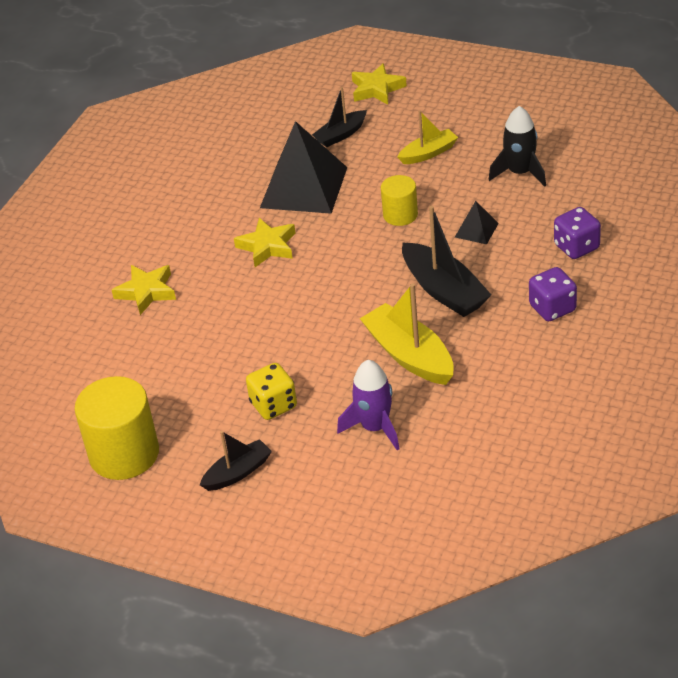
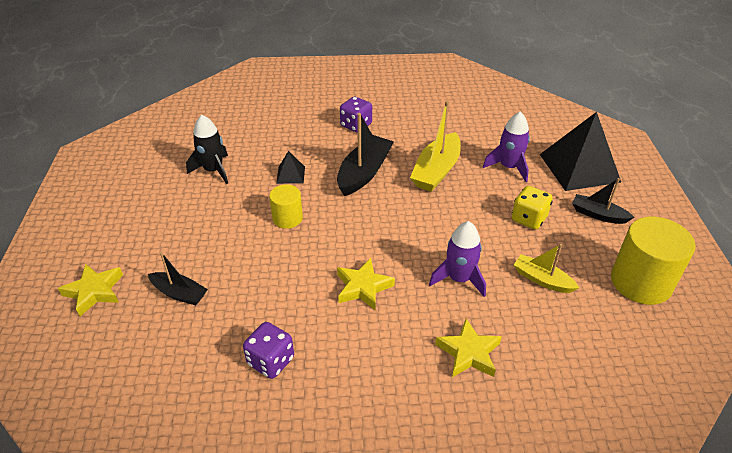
camera: 120 degrees left, 0 degrees up
(230, 315) = (459, 279): none -> purple rocket
(304, 187) = (270, 292): black pyramid -> black pyramid (579, 168)
(428, 153) = (198, 225): yellow boat -> yellow boat (542, 280)
(576, 247) = (291, 128): purple dice -> purple dice (271, 361)

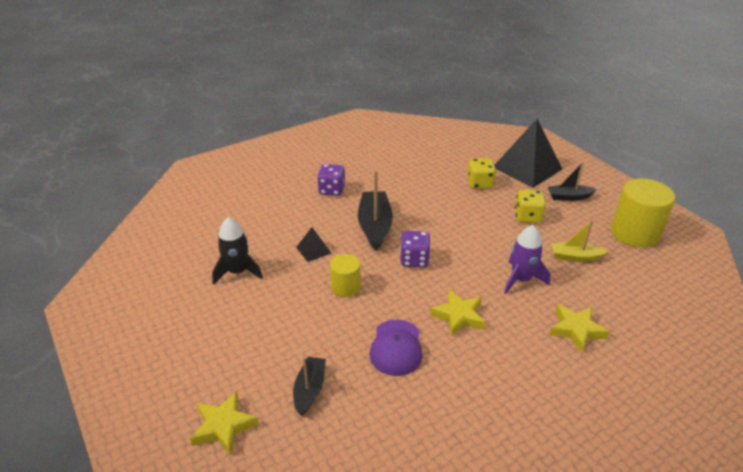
camera: 30 degrees left, 5 degrees down
(179, 293) = (309, 390): black boat -> black boat turned 75 degrees counterclockwise
(271, 361) = (442, 407): purple dice -> purple dice (414, 260)
(280, 290) = (396, 348): none -> purple cap
(436, 171) = (430, 205): yellow boat -> none
(508, 167) = (479, 184): purple rocket -> yellow dice

